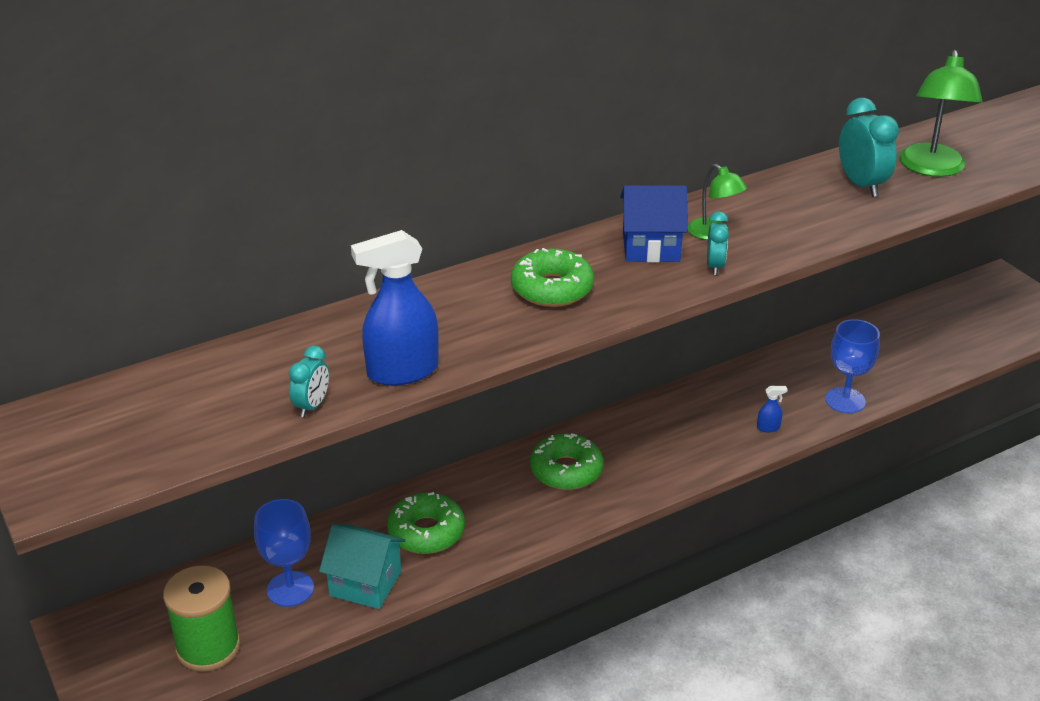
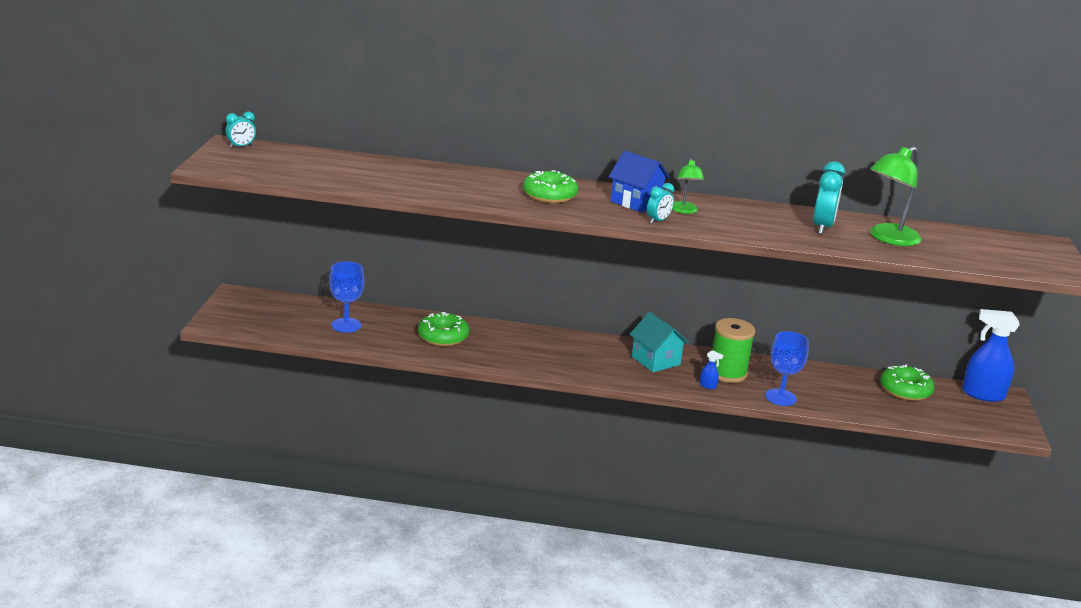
camera: 35 degrees right, 10 degrees down
(208, 647) = (280, 326): green spool -> green spool (727, 373)
(312, 406) = (357, 185): turquoise clock -> turquoise clock (241, 147)
(365, 583) = (384, 340): turquoise house -> turquoise house (655, 360)
(402, 371) = (419, 191): blue spray bottle -> blue spray bottle (982, 394)
(566, 470) = (555, 348): green donut -> green donut (905, 390)

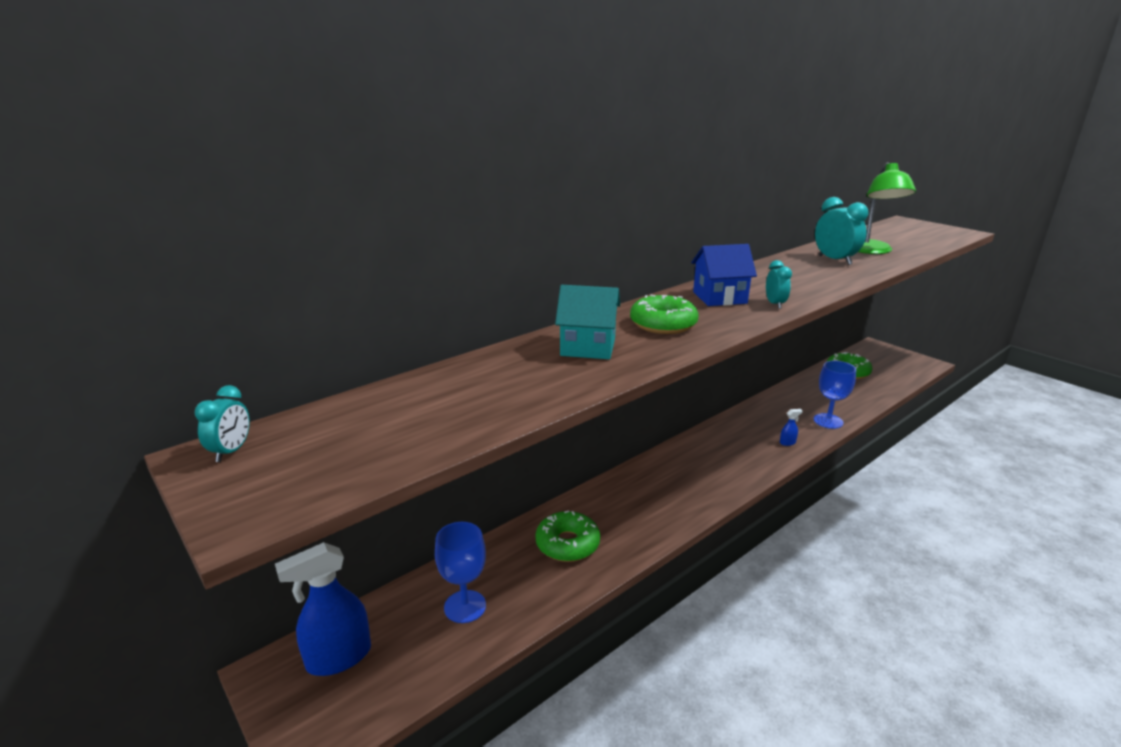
camera: 45 degrees left, 0 degrees up
(655, 360) = (725, 445): turquoise house -> turquoise house (588, 347)
(684, 211) = (758, 288): green lamp -> none
(727, 373) = (772, 424): green spool -> none
(982, 394) = (870, 351): blue spray bottle -> blue spray bottle (338, 658)

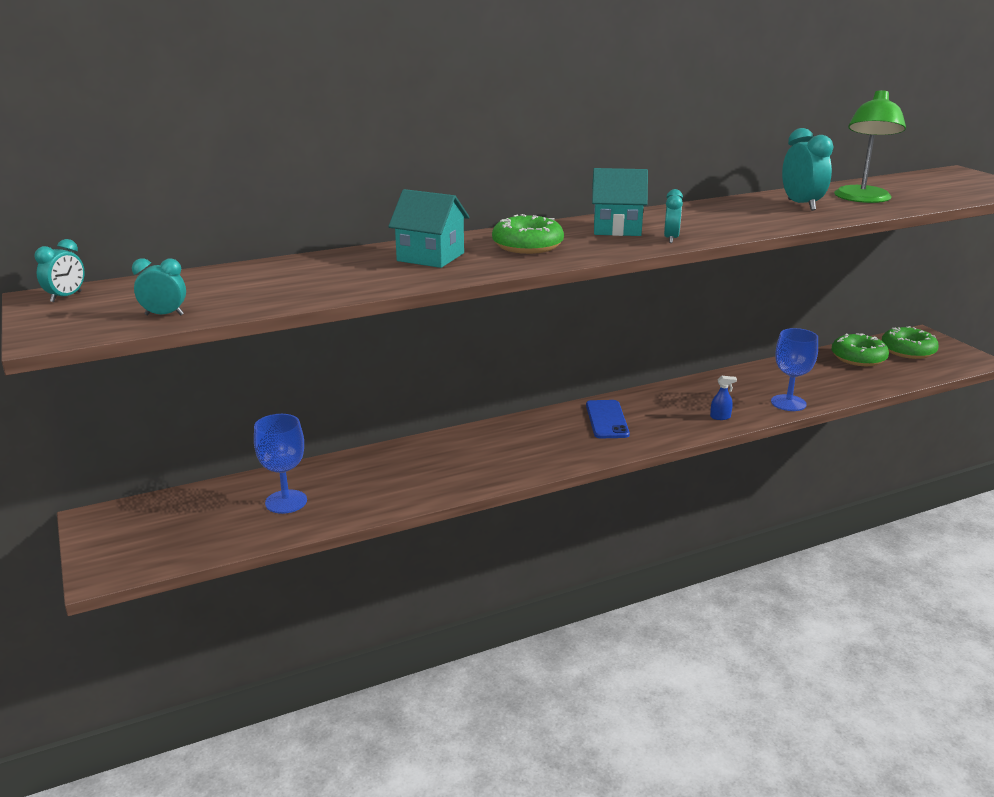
camera: 15 degrees right, 0 degrees up
(338, 658) = (157, 519): blue spray bottle -> none
(369, 463) = (164, 315): none -> turquoise clock
(567, 544) = (413, 470): green donut -> green donut (907, 350)
(701, 459) = (606, 420): none -> blue phone
(719, 297) = (617, 228): blue house -> turquoise house

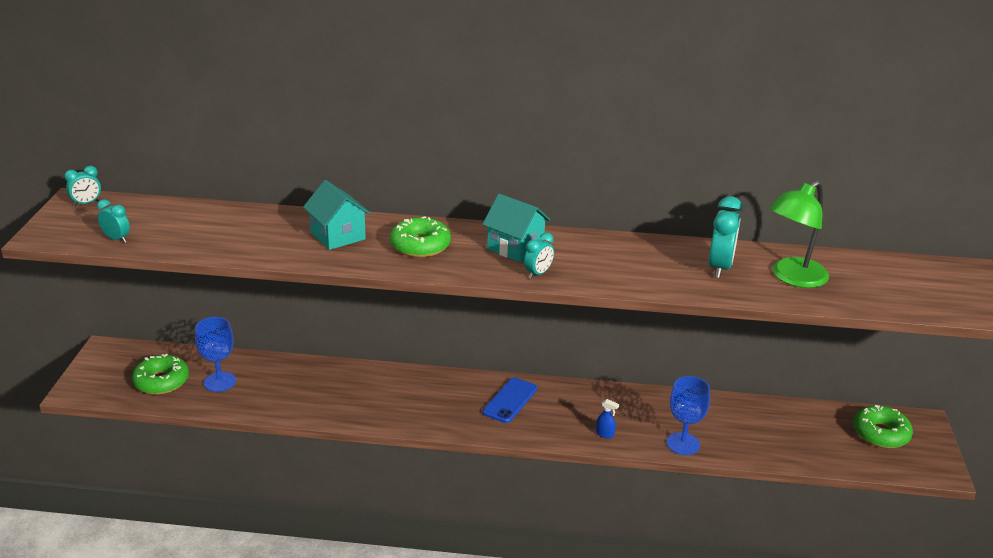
camera: 30 degrees right, 5 degrees up
(858, 358) = (817, 423): green donut -> green donut (161, 381)

